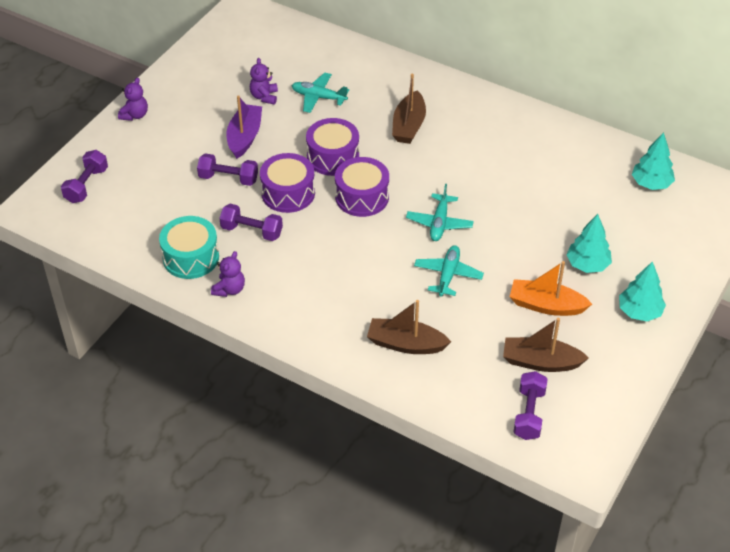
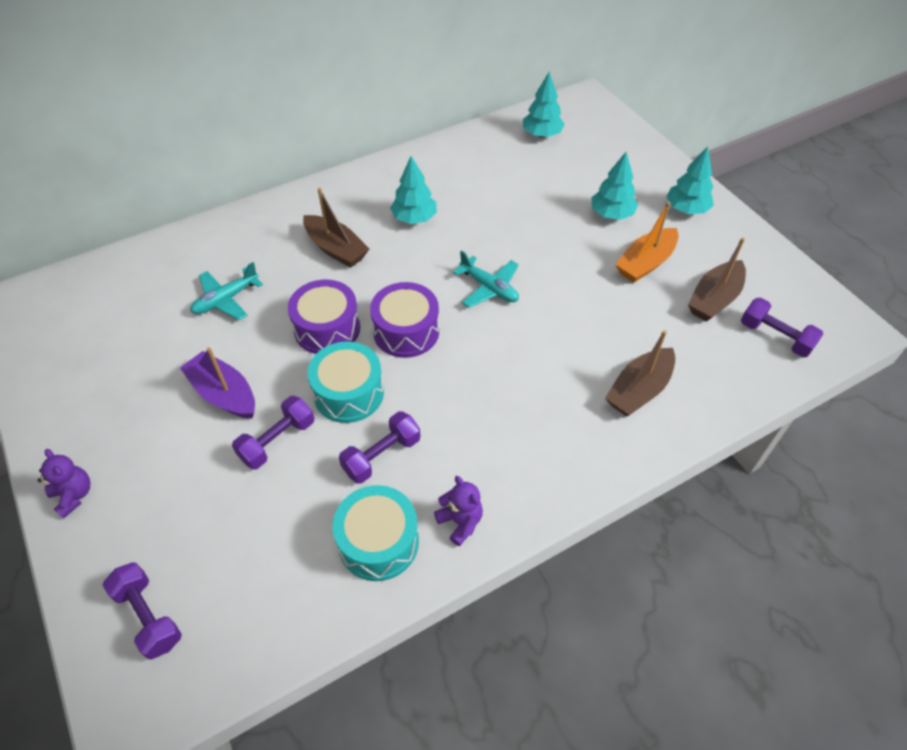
camera: 60 degrees left, 5 degrees up
(264, 97) = (177, 346): purple teddy bear -> none
(288, 193) = (348, 393): purple drum -> turquoise drum
(448, 275) = (564, 314): turquoise plane -> none
(477, 151) = (414, 218): none -> turquoise tree

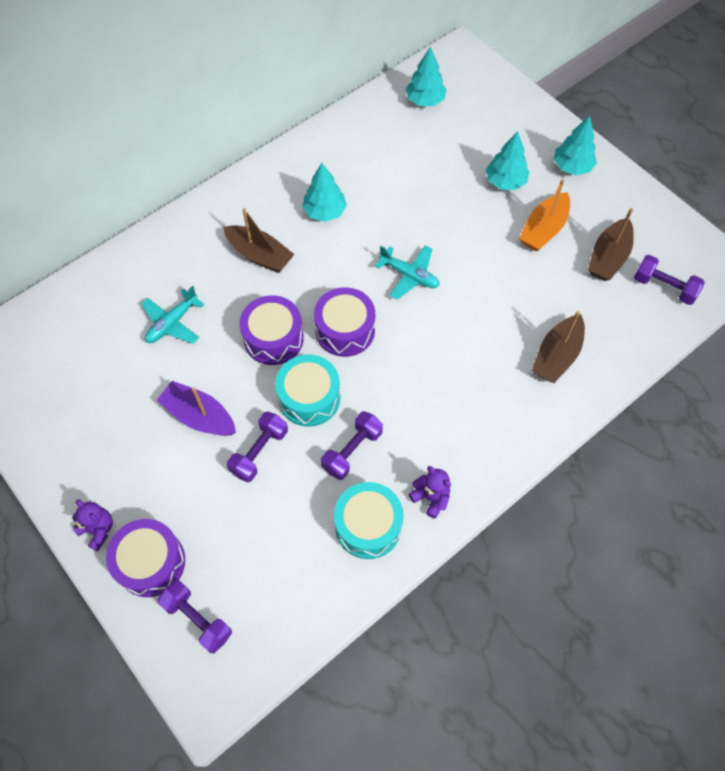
camera: 10 degrees left, 10 degrees up
(118, 541) = (151, 562): none -> purple drum

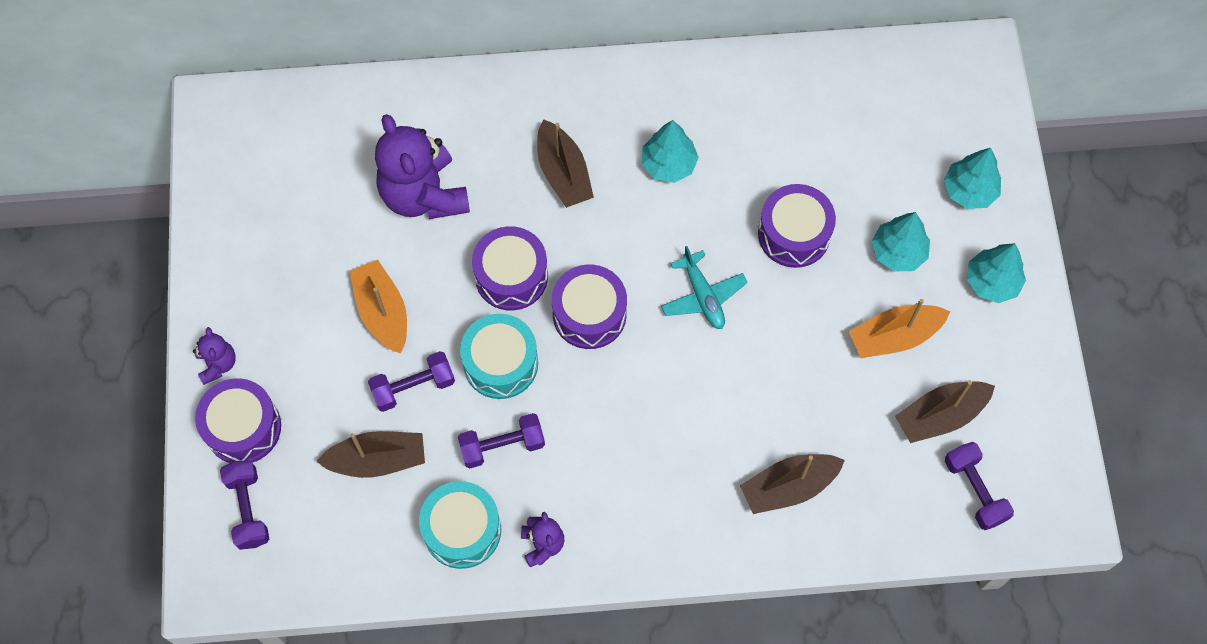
camera: 35 degrees right, 5 degrees up
(172, 323) = (424, 194): turquoise plane -> purple teddy bear
(199, 416) = (382, 312): purple boat -> orange boat
(270, 518) = (377, 460): none -> brown boat
(425, 100) = (886, 93): turquoise tree -> turquoise tree (969, 191)
(435, 207) = (794, 234): none -> purple drum

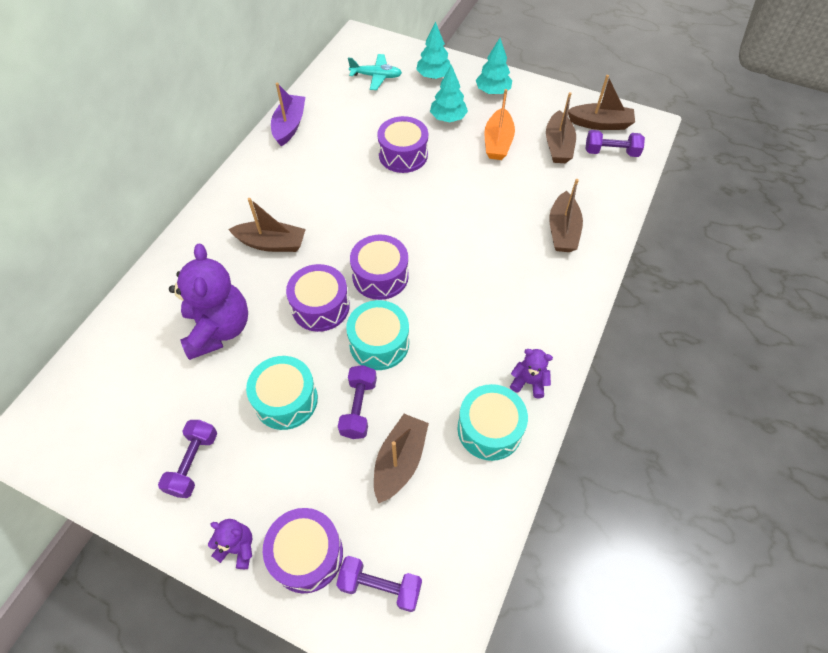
camera: 60 degrees left, 10 degrees down
(382, 312) = (286, 400): orange boat -> turquoise drum
(424, 194) = (218, 329): purple teddy bear -> purple teddy bear turned 105 degrees counterclockwise
(502, 446) = (441, 372): purple dumbbell -> purple dumbbell (193, 463)
(668, 164) = (311, 189): turquoise tree -> none
(703, 296) = (411, 213): turquoise plane -> turquoise plane (376, 76)
(754, 75) = (289, 126): none -> purple boat
(1023, 453) = (600, 124): none -> brown boat

